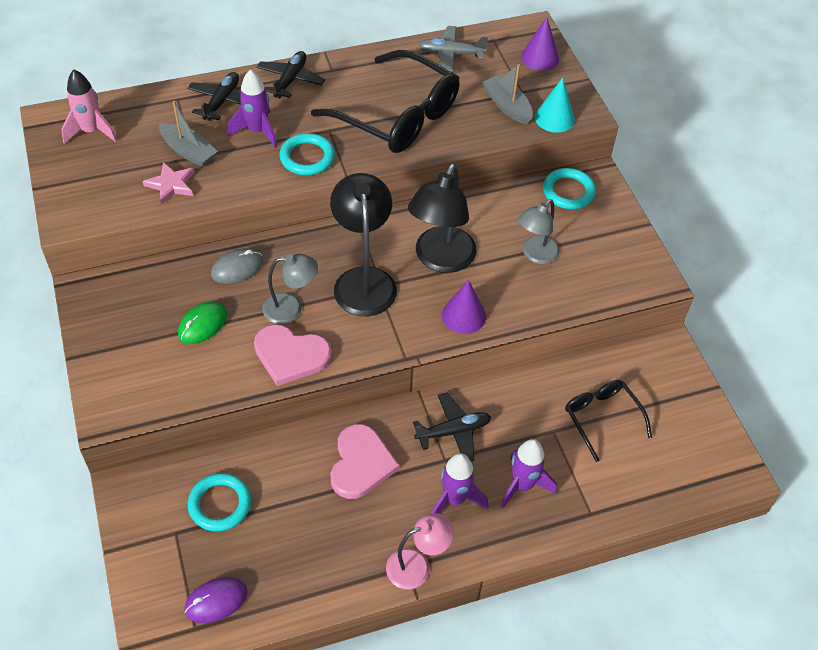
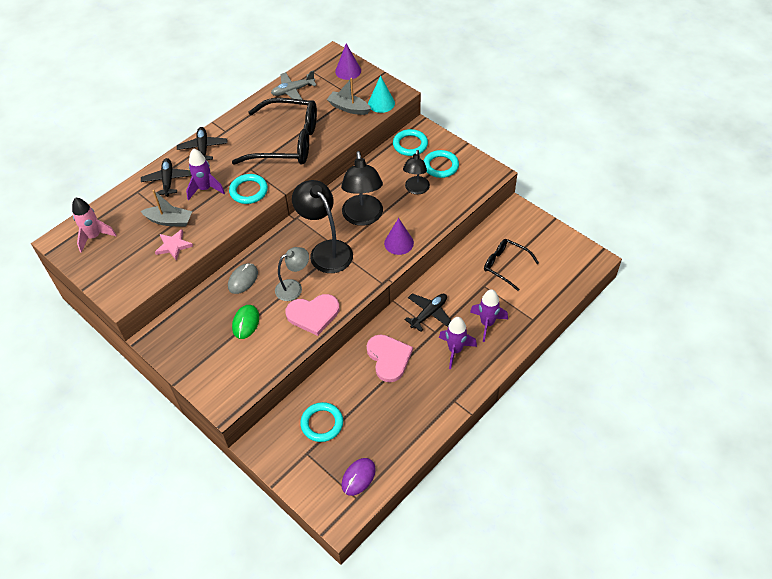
camera: 25 degrees left, 0 degrees up
(417, 566) = (459, 397): pink lamp -> none
(535, 255) = (416, 189): grey lamp -> black lamp
(590, 238) = (440, 166): none -> turquoise ring

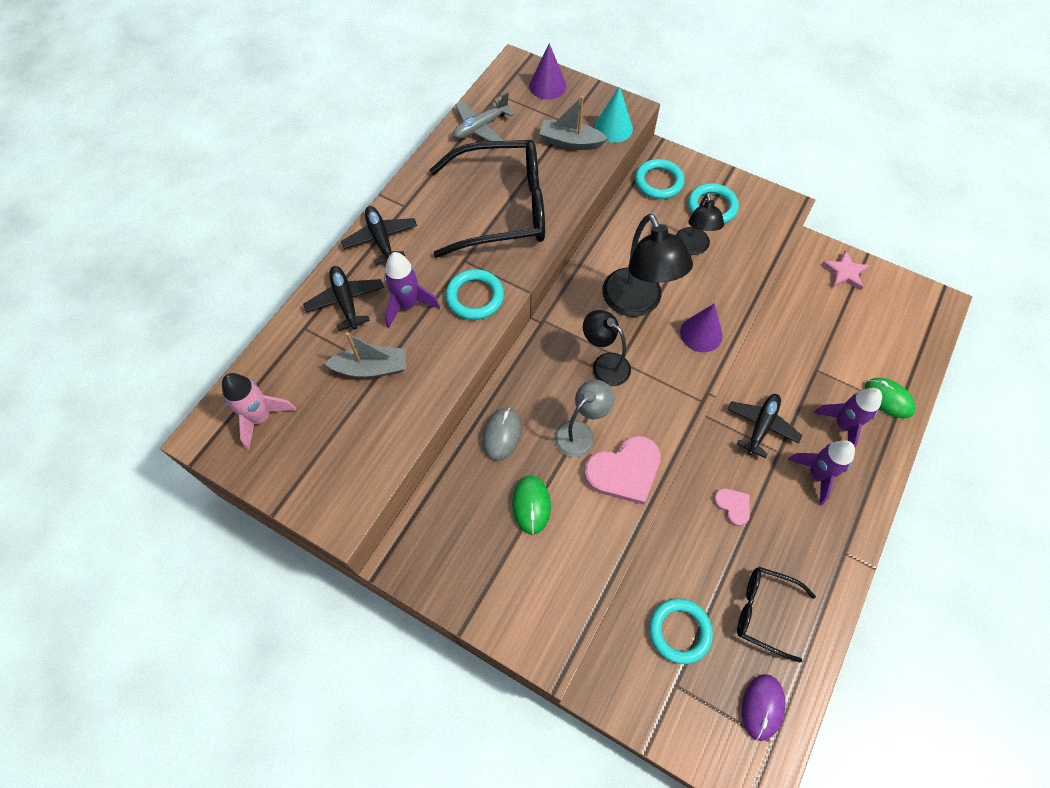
camera: 15 degrees left, 10 degrees up
(173, 246) = (393, 410): pink star -> pink star (844, 272)
(326, 250) = (604, 364): black lamp -> black lamp, size x0.61
(389, 358) = (733, 506): pink heart -> pink heart, size x0.54
(505, 266) = (832, 334): black glasses -> black glasses (764, 612)
(527, 313) = (888, 399): none -> green mouse

